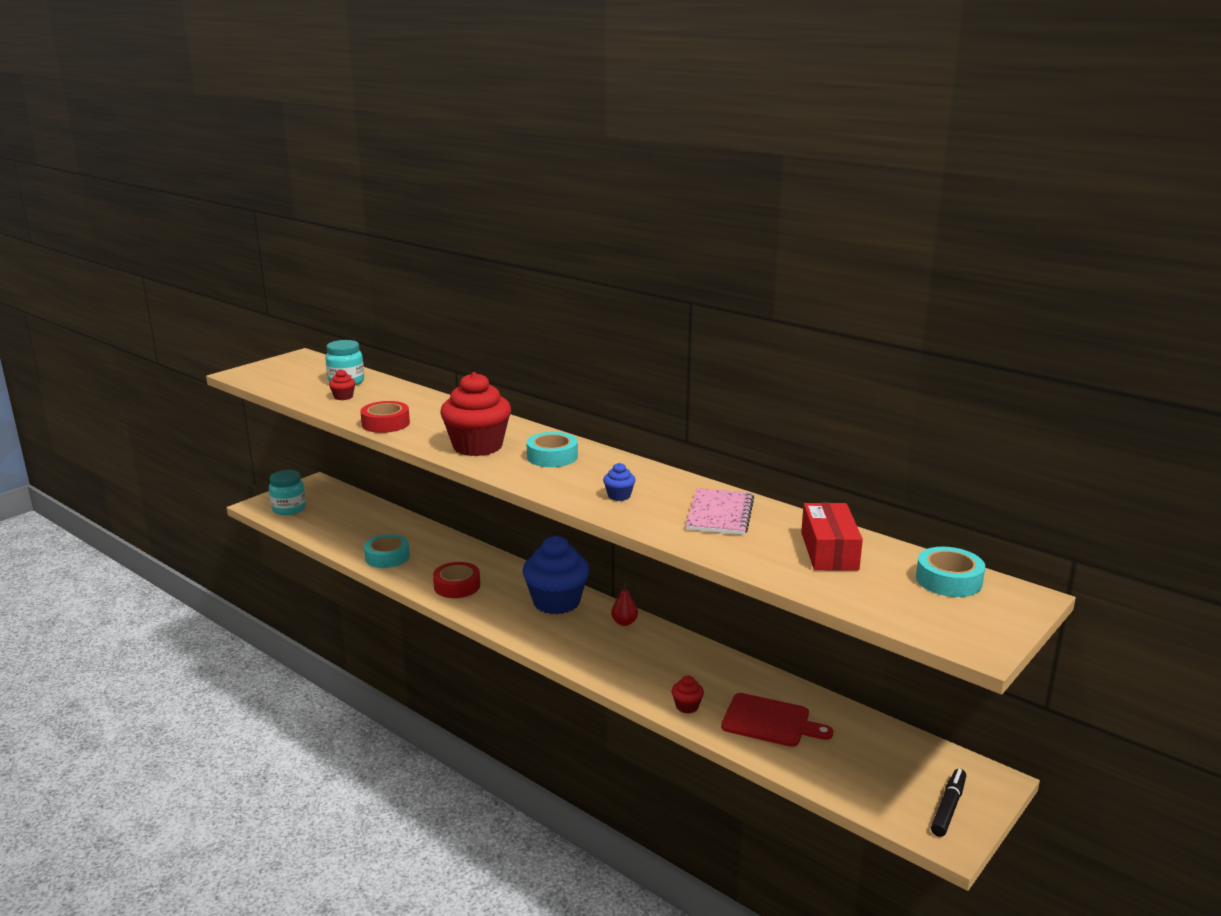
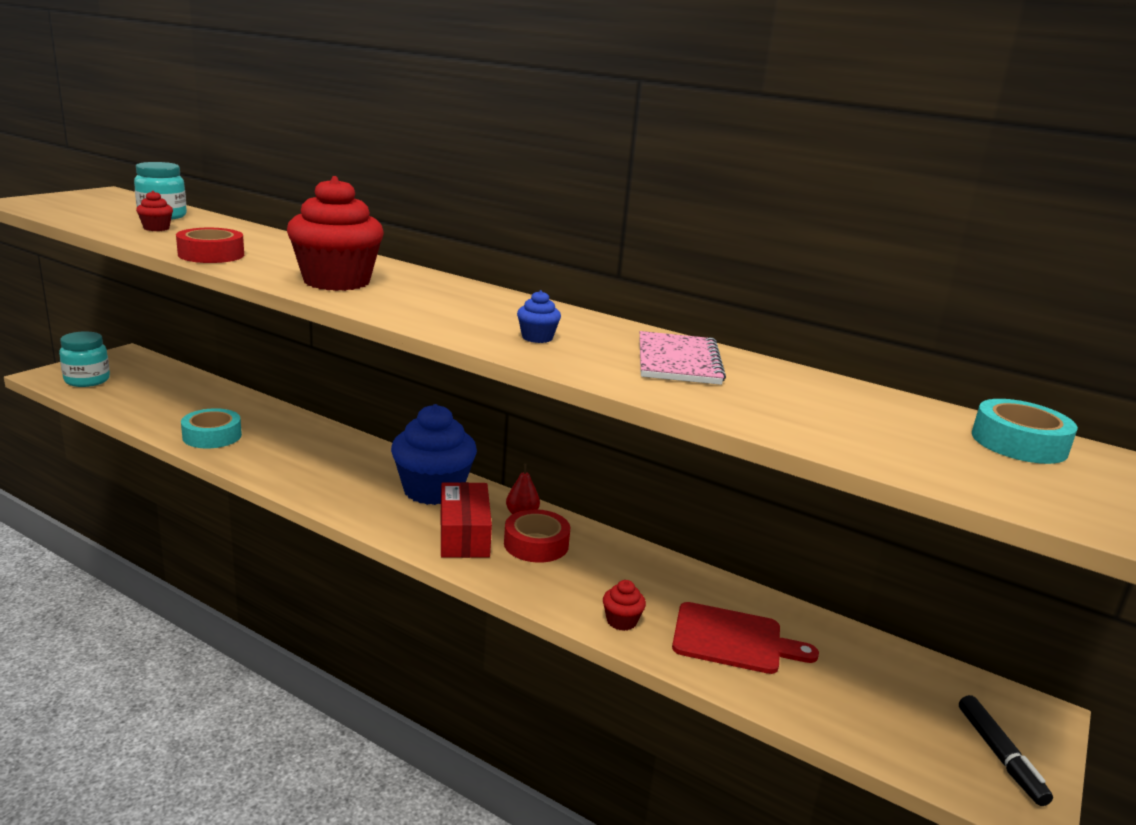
camera: 10 degrees left, 0 degrees up
(457, 586) = (303, 470): red tape -> red tape (536, 544)
(552, 457) = (438, 295): turquoise tape -> none
(829, 551) = (842, 406): red box -> red box (464, 534)
(948, 807) = (1000, 756): black marker -> black marker turned 150 degrees clockwise

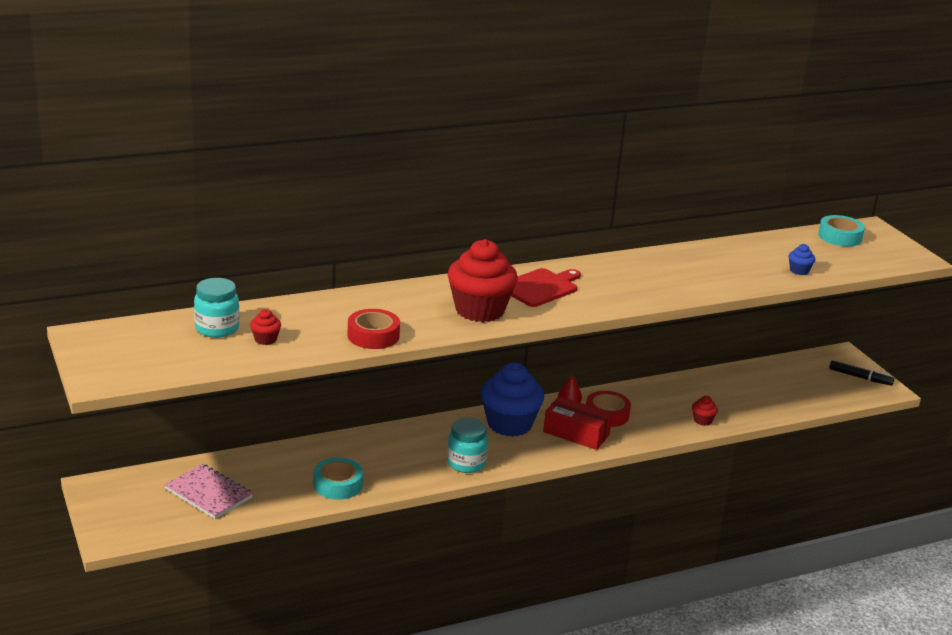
camera: 55 degrees left, 5 degrees up
(87, 380) = (148, 519): turquoise jar -> turquoise jar (466, 463)
(537, 338) = (637, 286): blue cupcake -> blue cupcake (799, 271)
(678, 361) = (698, 265): pink notebook -> pink notebook (208, 493)
(733, 639) = (740, 397): red cutting board -> red cutting board (540, 287)

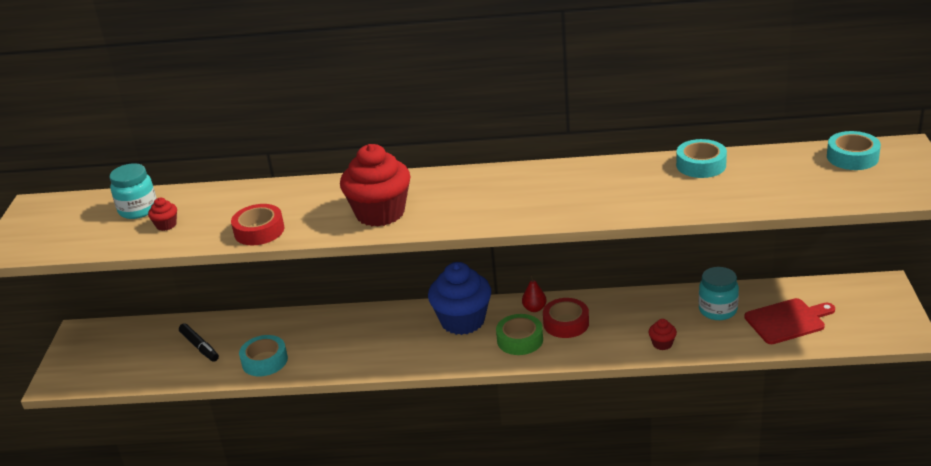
camera: 30 degrees right, 5 degrees up
(208, 493) = (157, 352): pink notebook -> none
(466, 463) = (392, 357): turquoise jar -> turquoise jar (717, 310)
(540, 287) = (462, 193): red cutting board -> red cutting board (787, 321)
(576, 433) = (520, 340): red box -> green tape
(727, 250) = (701, 165): none -> turquoise tape
(799, 271) = (764, 196): blue cupcake -> none
(860, 377) = (885, 316): black marker -> black marker (199, 346)

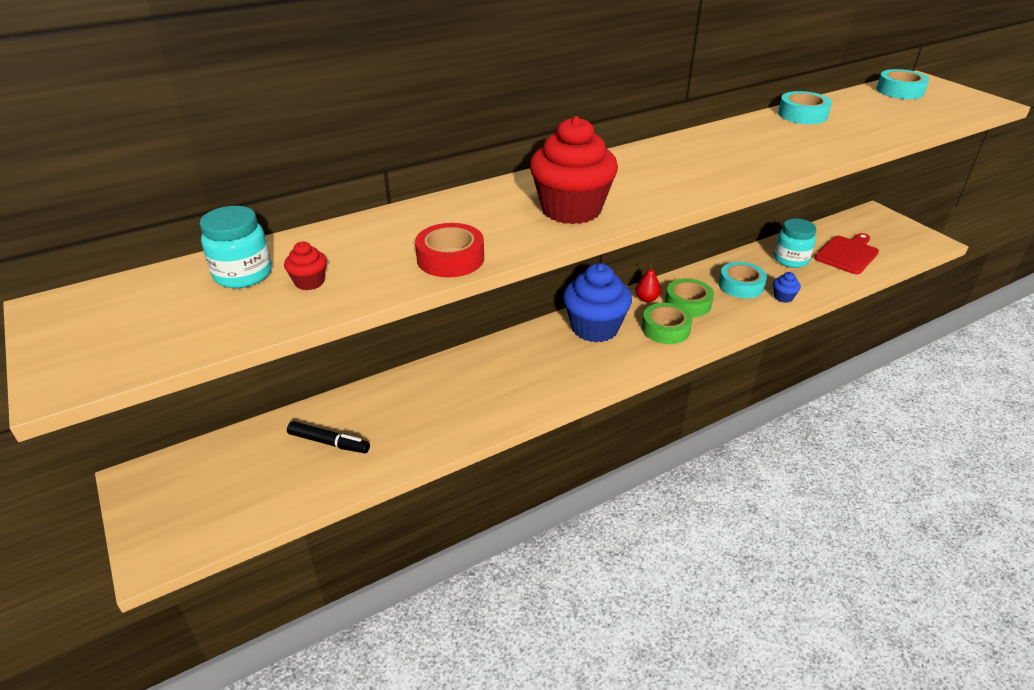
camera: 35 degrees left, 5 degrees up
(264, 361) = (427, 432): turquoise tape -> turquoise tape (741, 285)
(566, 323) = (688, 303): red tape -> green tape
(662, 344) = (783, 297): red cupcake -> blue cupcake

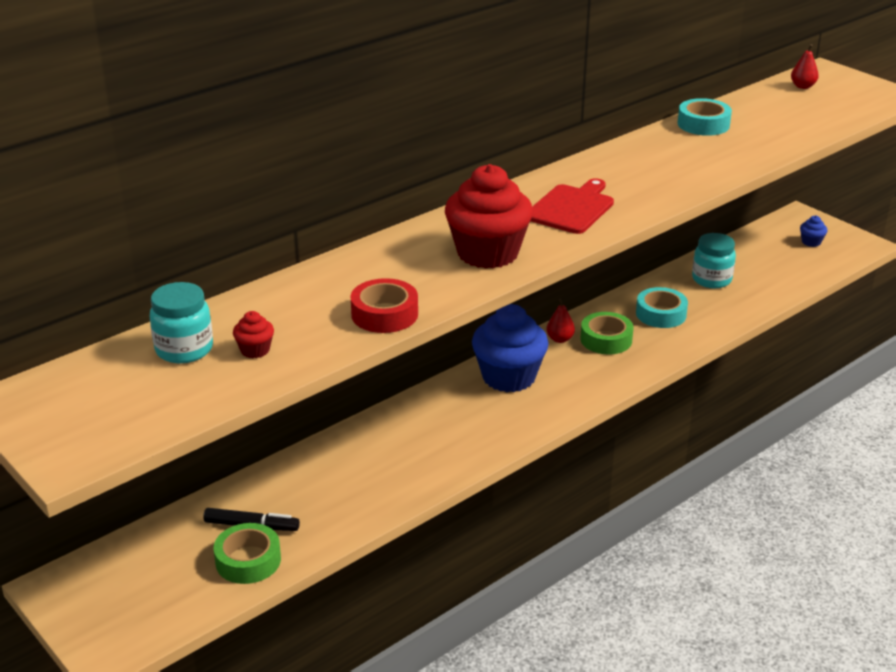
camera: 10 degrees left, 5 degrees down
(665, 329) = (586, 370): green tape -> green tape (248, 560)
(783, 297) = (708, 322): blue cupcake -> blue cupcake (811, 242)
(847, 254) = (772, 267): red cutting board -> red cutting board (571, 208)
(900, 91) = (802, 86): turquoise tape -> red pear

